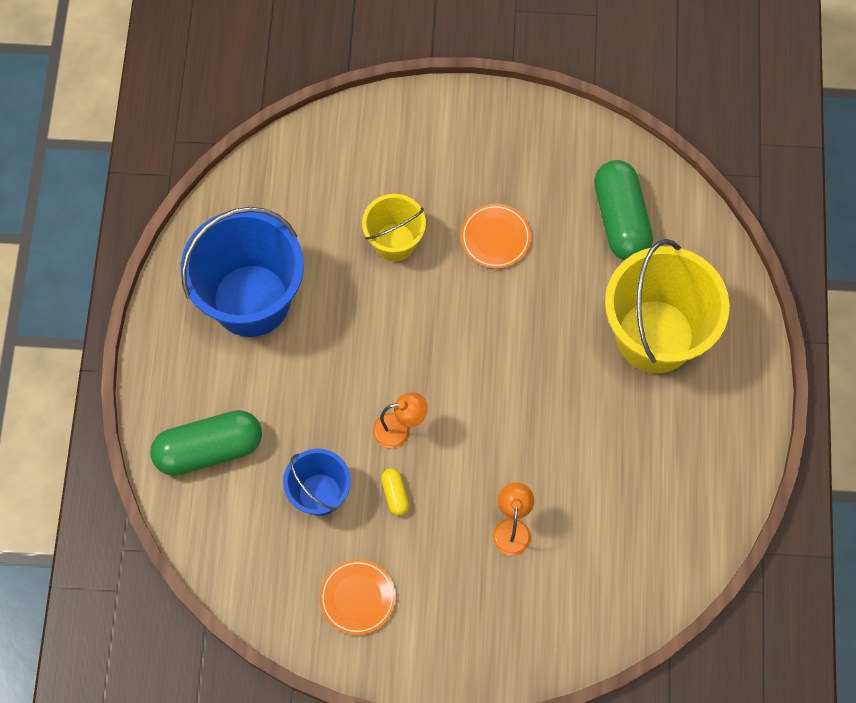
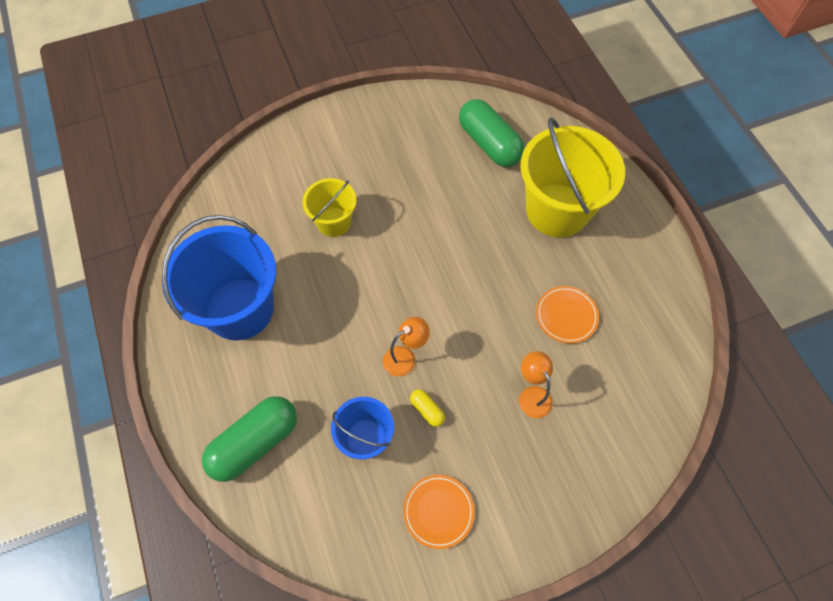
camera: 25 degrees left, 5 degrees down
(495, 237) = (407, 190): orange plate -> orange plate (566, 315)

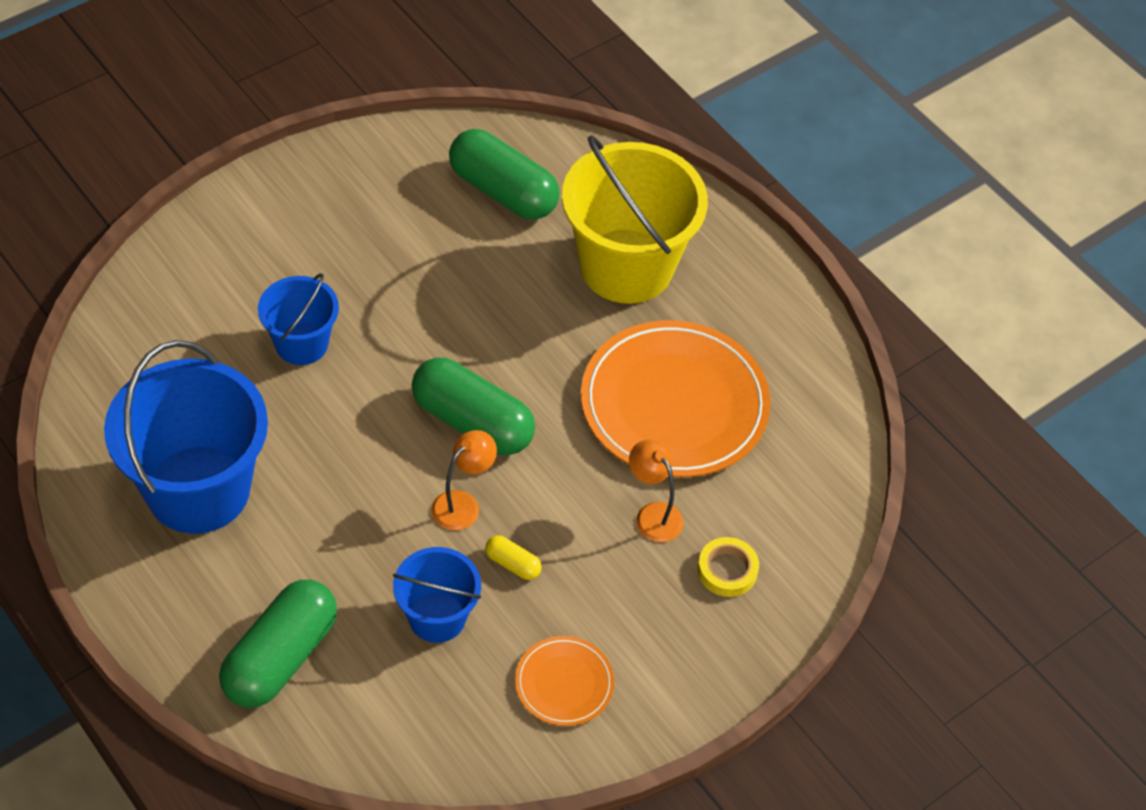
camera: 20 degrees left, 10 degrees down
(334, 222) = (301, 344): yellow bucket -> blue bucket
(427, 299) = (472, 422): none -> green capsule
(566, 315) = (674, 404): orange plate -> orange plate, size x2.10
(575, 450) = (727, 570): none -> yellow tape

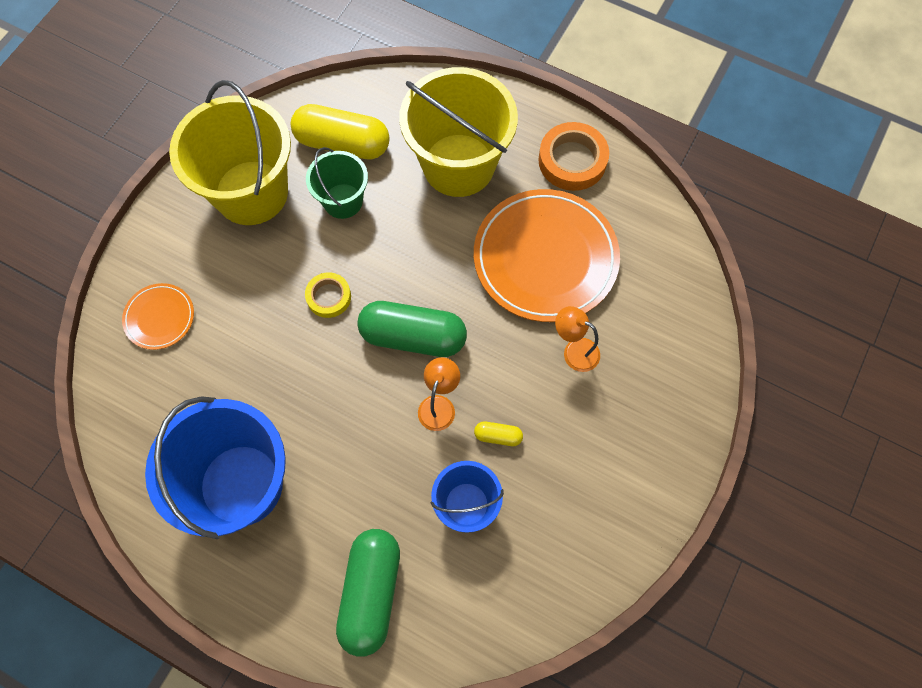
camera: 20 degrees left, 15 degrees up
(301, 344) = (258, 330): blue bucket -> none
(371, 201) = (251, 192): none -> yellow bucket
(470, 251) = (343, 201): none -> green bucket
(503, 191) = (342, 143): green capsule -> yellow capsule
(564, 683) = (581, 513): orange plate -> orange plate (159, 317)
(727, 570) = (646, 370): yellow tape -> yellow tape (329, 297)
(766, 315) = (572, 160): none -> orange tape

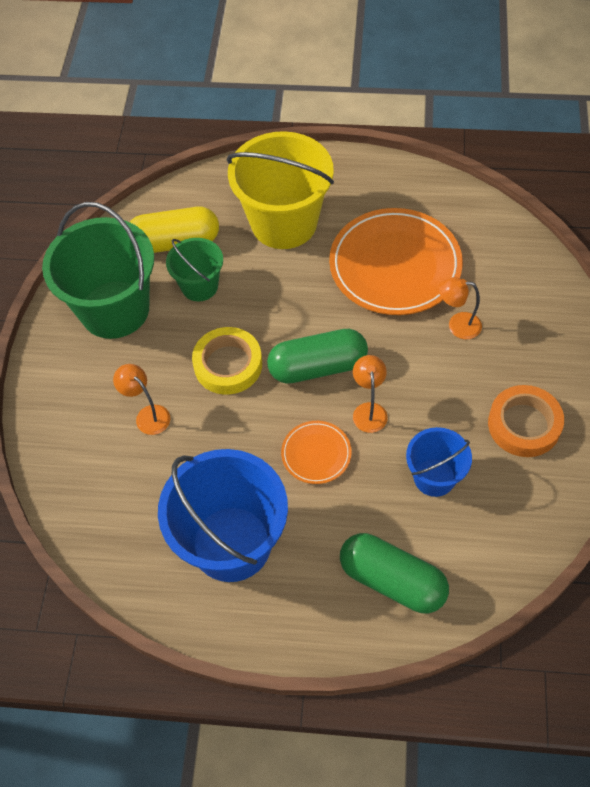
camera: 20 degrees left, 10 degrees down
(159, 317) = (84, 440): orange plate -> orange plate (316, 454)
(229, 317) = (148, 415): none -> orange lamp
(251, 192) = (114, 309): yellow bucket -> green bucket
(329, 297) = (228, 364): yellow tape -> yellow tape, size x1.63
(371, 592) = (392, 580): green capsule -> green capsule turned 45 degrees counterclockwise
(498, 436) = (431, 414): yellow capsule -> none
(572, 160) = (376, 185): orange tape -> orange tape (524, 424)

